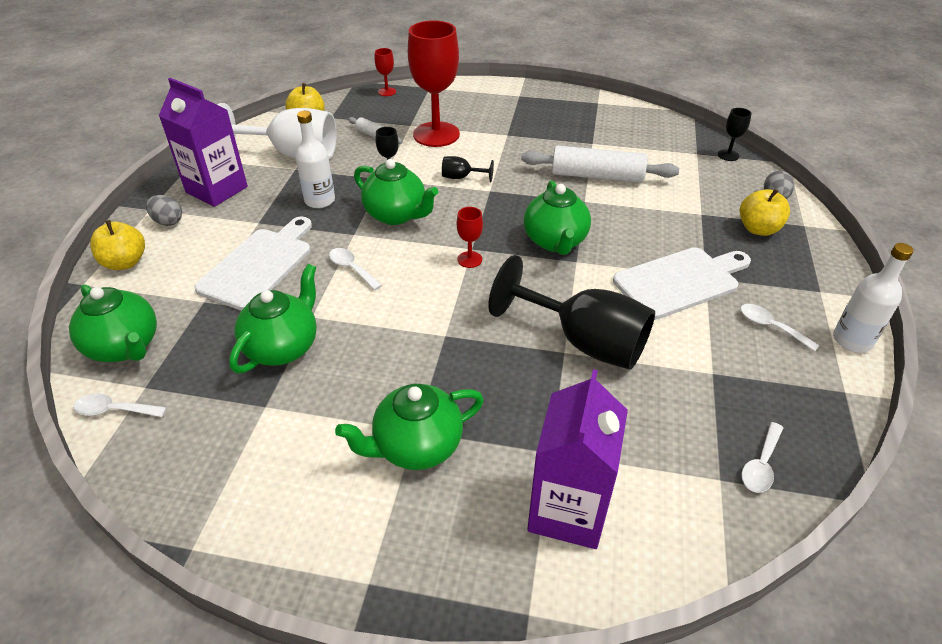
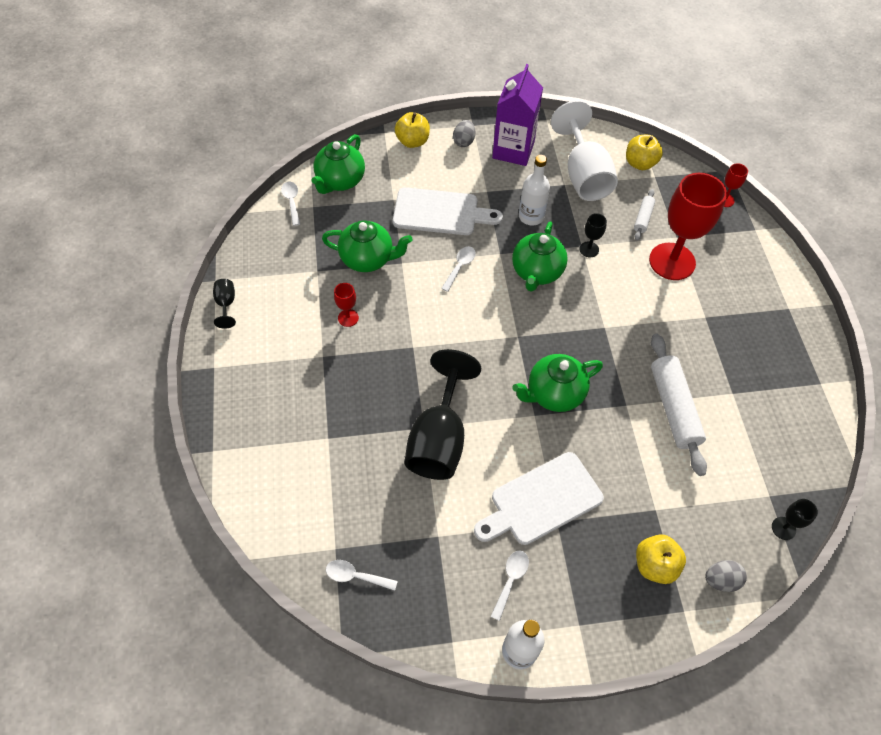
camera: 70 degrees right, 15 degrees up
(416, 446) = (310, 360): green teapot -> none
(461, 177) = (613, 301): black goblet -> black goblet (226, 304)
(469, 259) = (503, 338): red goblet -> red goblet (348, 318)
(567, 510) = (285, 457): purple carton -> none
(680, 281) = (542, 500): white cutting board -> white cutting board turned 105 degrees clockwise

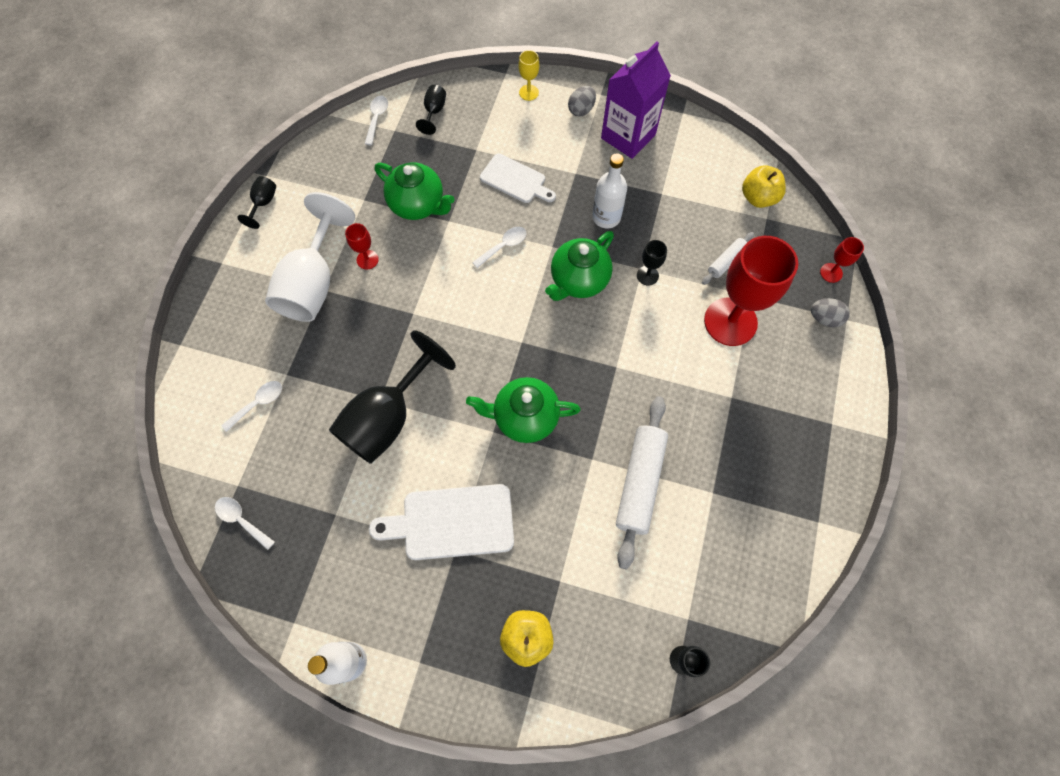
camera: 25 degrees right, 10 degrees up
(340, 181) = (434, 112): green teapot -> black goblet
(412, 141) = (529, 92): yellow apple -> yellow goblet
(440, 212) = (515, 180): white cutting board -> white cutting board, size x0.67
(510, 580) = (379, 588): white spoon -> white spoon (258, 403)
(583, 175) = (688, 190): white goblet -> white goblet (313, 283)
(721, 580) = (585, 683): grey egg -> grey egg (824, 318)

